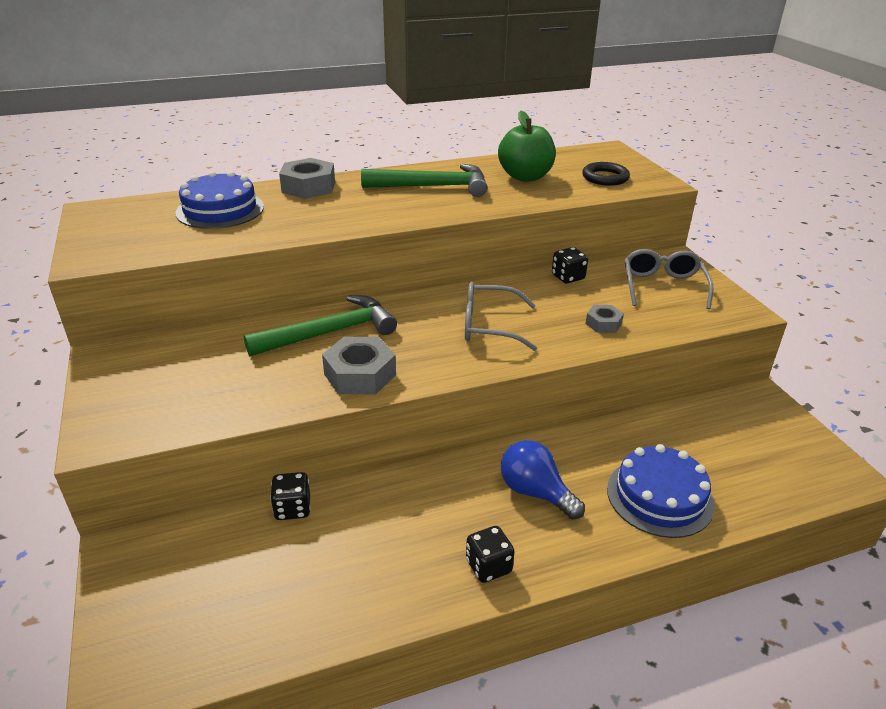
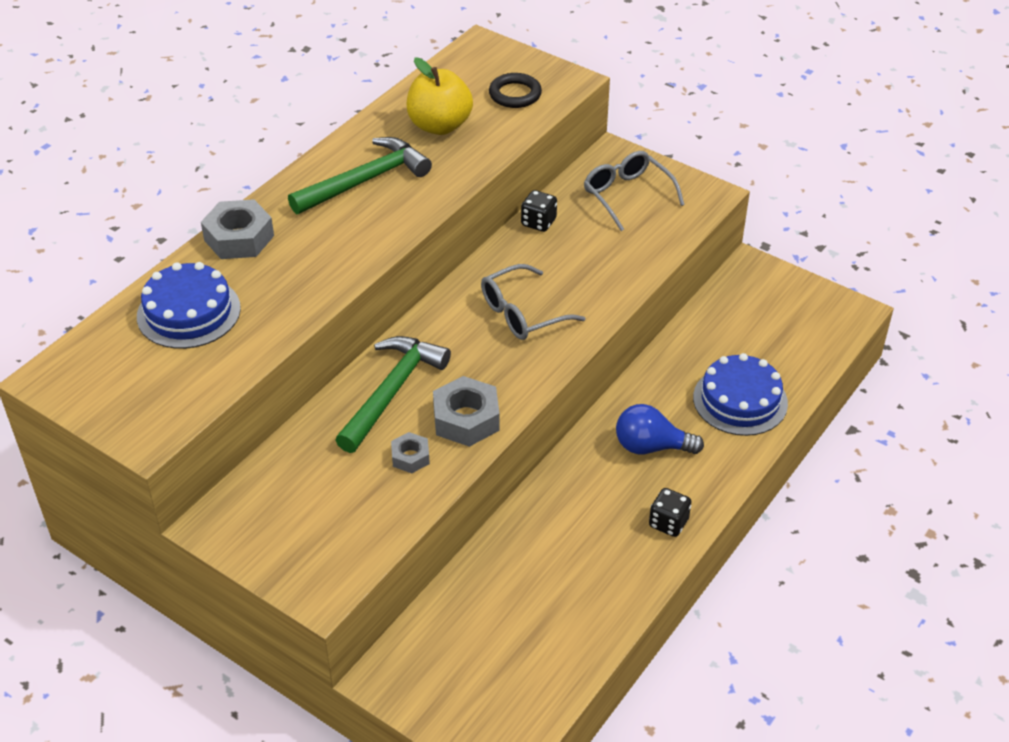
camera: 35 degrees left, 10 degrees up
(292, 508) = (481, 565): black dice -> none
(525, 177) = (439, 125): green apple -> yellow apple
(603, 323) = (613, 263): grey nut -> grey nut (410, 457)

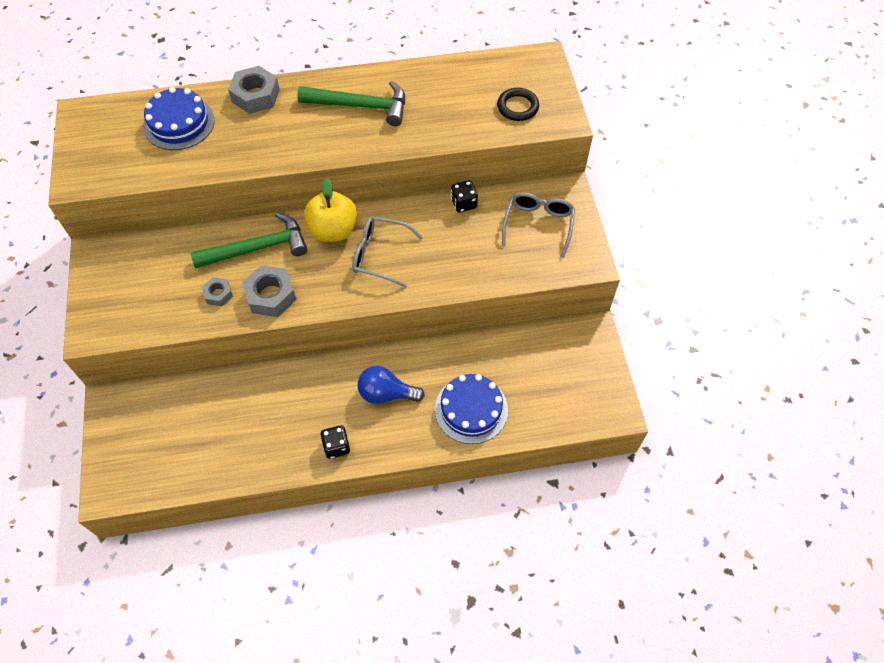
camera: 45 degrees right, 15 degrees up
(439, 125) = (446, 98): yellow apple -> yellow apple (333, 230)
(651, 447) = (386, 393): blue light bulb -> blue light bulb turned 45 degrees counterclockwise

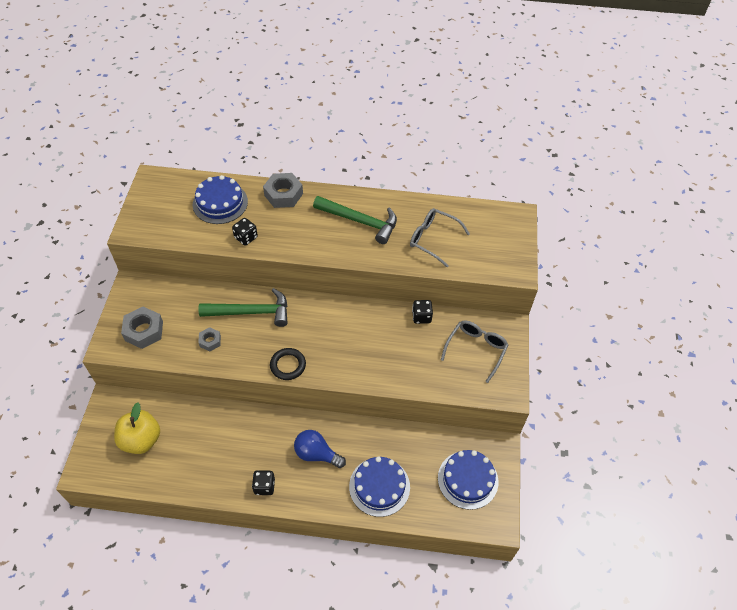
camera: 15 degrees right, 5 degrees down
(226, 157) = (246, 237): none -> black dice
(271, 295) = (248, 353): grey nut -> grey nut (144, 331)
(333, 230) = (312, 313): yellow apple -> yellow apple (141, 440)
(380, 255) = (342, 342): grey glasses -> grey glasses (433, 239)
(517, 107) = (483, 251): black ring -> black ring (288, 365)
(568, 374) = (468, 479): none -> blue cake

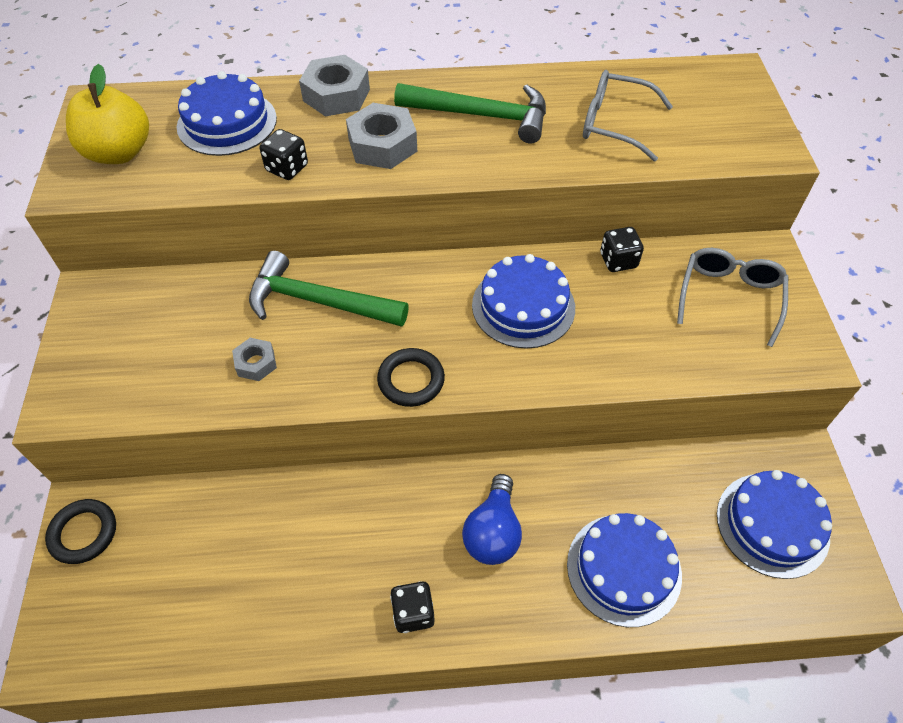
camera: 10 degrees left, 0 degrees up
(108, 413) = (83, 533): none -> black ring
(141, 440) = (157, 571): yellow apple -> yellow apple (119, 153)
(144, 331) = (126, 367): grey nut -> grey nut (382, 145)
(250, 312) = (319, 302): green hammer -> green hammer turned 150 degrees counterclockwise
(316, 454) = (493, 532): blue light bulb -> blue light bulb turned 90 degrees counterclockwise
(360, 334) = (523, 306): none -> blue cake

